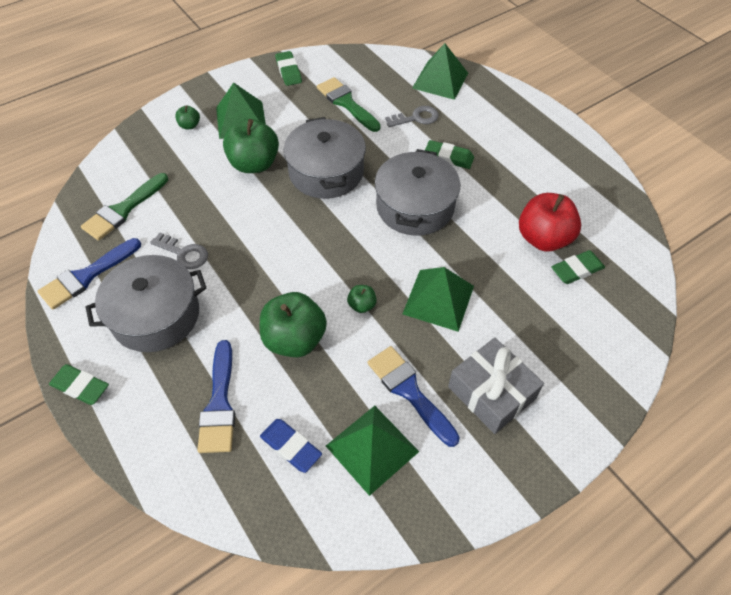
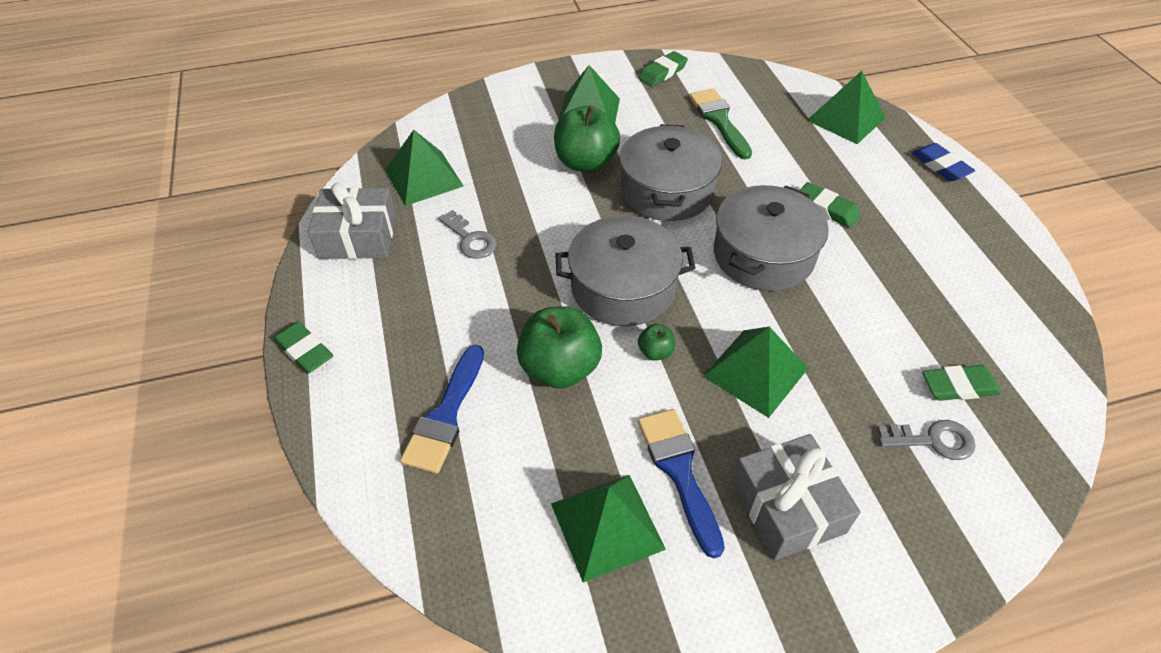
camera: 20 degrees right, 5 degrees down
(86, 276) = (358, 236): blue brush -> grey gift
(123, 210) = (423, 177): green brush -> green pyramid
(155, 315) = (414, 297): grey pot -> grey pot (623, 288)
(189, 125) = (529, 106): green apple -> none
(288, 71) = (662, 72): green eraser -> green eraser turned 45 degrees clockwise
(291, 447) = (509, 491): blue eraser -> blue eraser (941, 166)
(416, 118) = (800, 155): grey key -> grey key (932, 440)
(543, 238) = (923, 335): red apple -> none

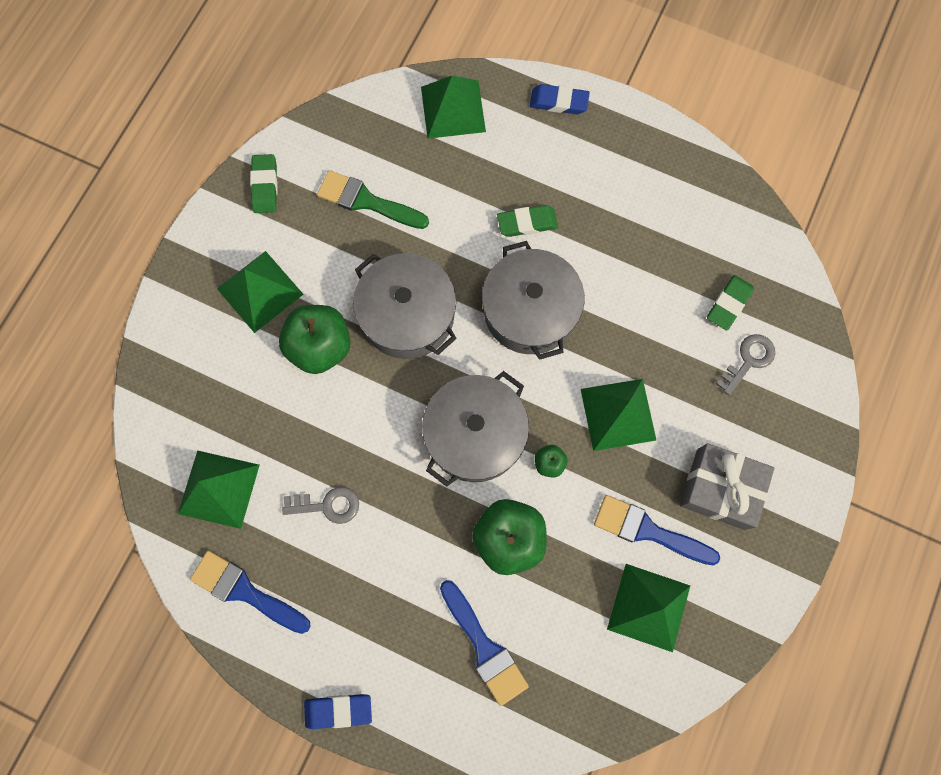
camera: 50 degrees left, 25 degrees up
(305, 350) = (338, 710): green eraser -> blue eraser
(358, 236) = (245, 591): grey gift -> blue brush

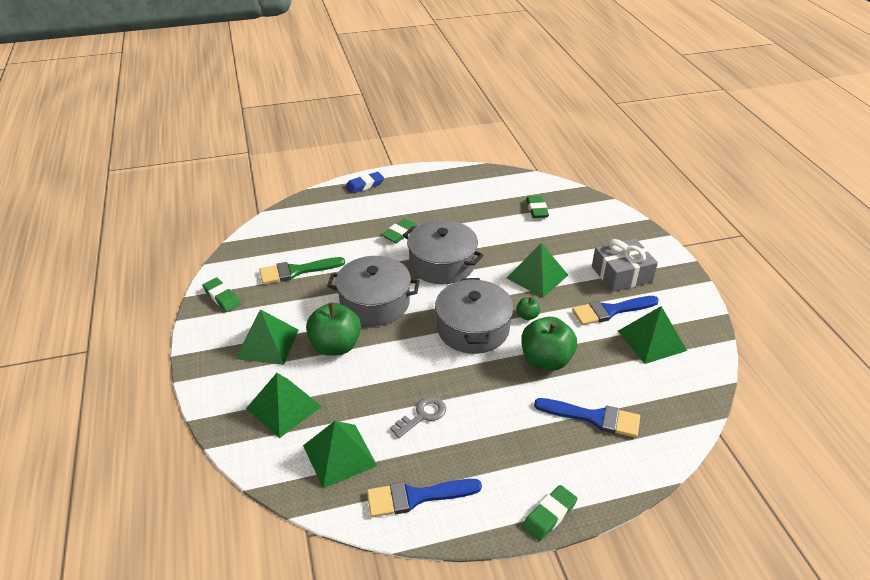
camera: 40 degrees left, 35 degrees down
(338, 710) = (549, 515): blue eraser -> green eraser
(453, 109) = (308, 213): green pyramid -> green pyramid (284, 407)
(748, 360) = (571, 223): grey key -> none

